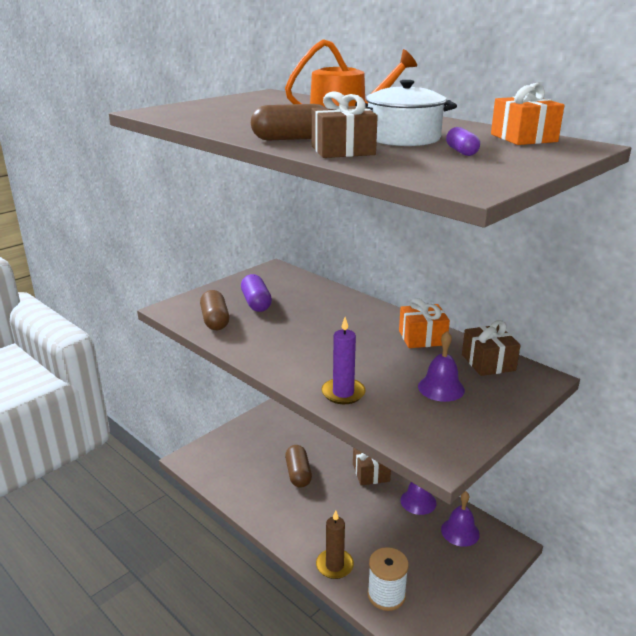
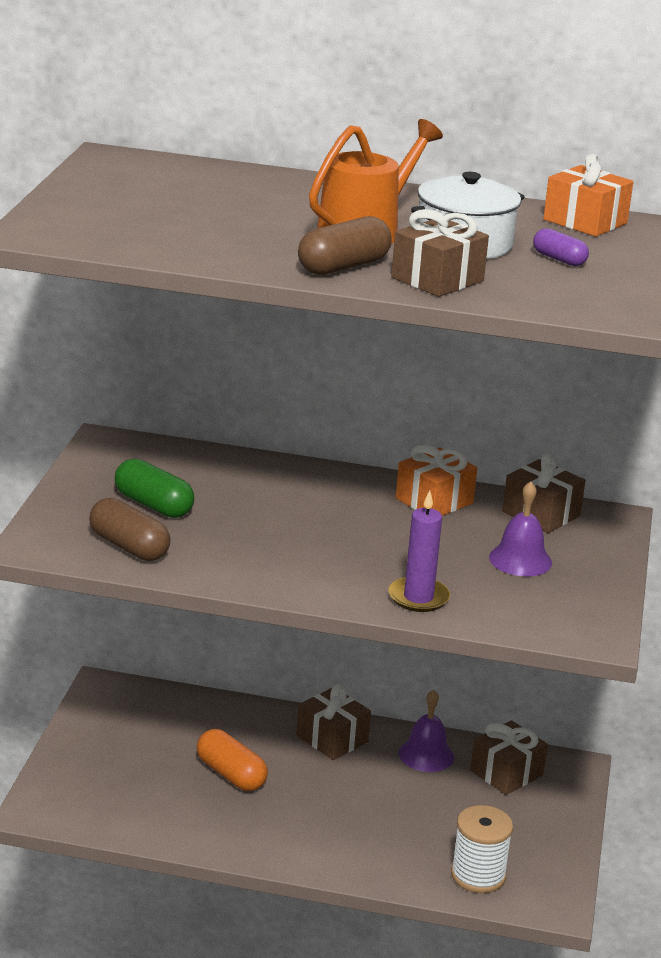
camera: 35 degrees left, 0 degrees up
(256, 303) = (153, 505): purple capsule -> green capsule
(298, 474) = (231, 774): brown capsule -> orange capsule
(334, 565) = (387, 868): brown candle -> none
(460, 531) = (506, 773): purple bell -> brown gift

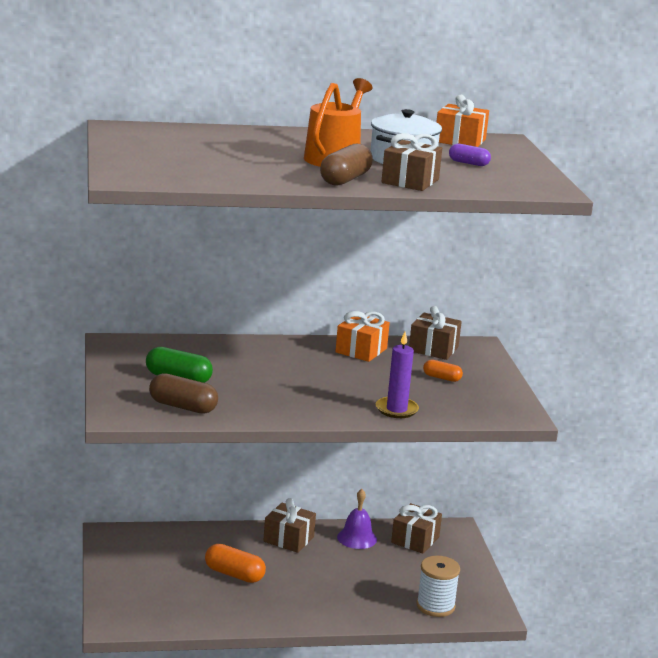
camera: 20 degrees left, 5 degrees down
(520, 560) = (442, 378): purple bell -> orange capsule

